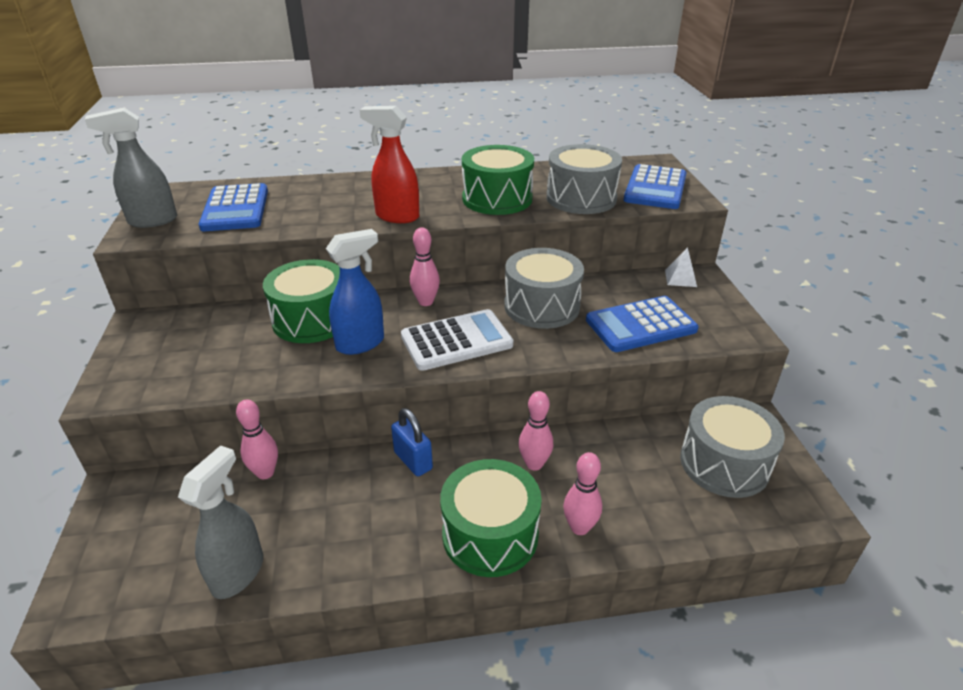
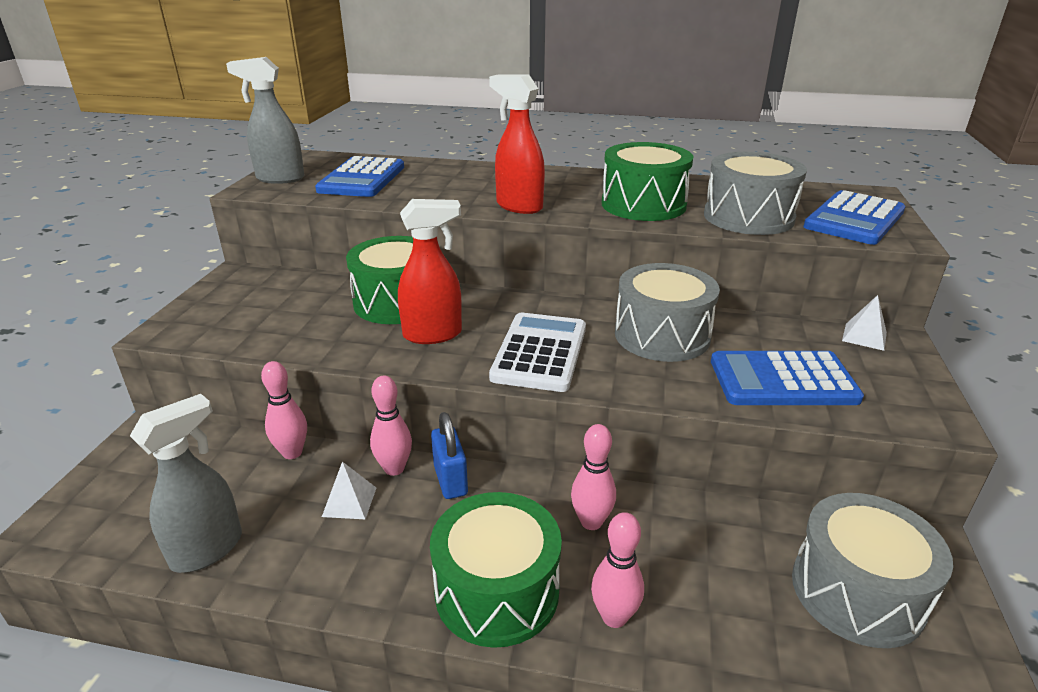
camera: 20 degrees right, 5 degrees down
(339, 500) = (349, 501): none -> white pyramid
(361, 343) = (433, 334): blue spray bottle -> red spray bottle
(426, 302) = (527, 306): pink bowling pin -> pink bowling pin (394, 468)
(456, 341) = (540, 353): white calculator -> white calculator turned 75 degrees counterclockwise

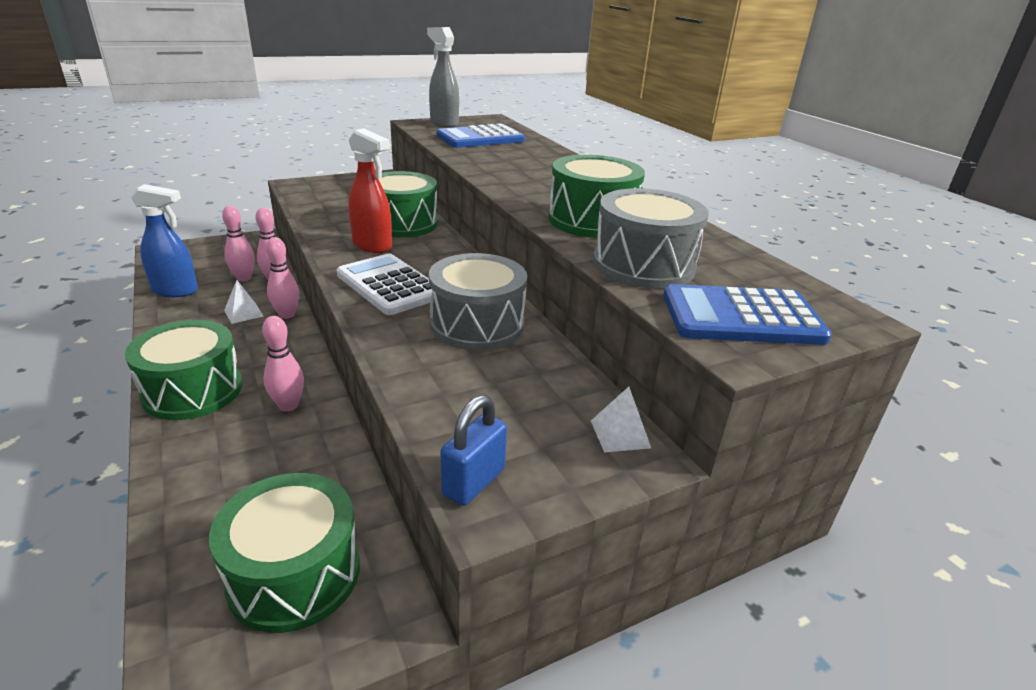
camera: 50 degrees right, 0 degrees up
(208, 549) = (176, 291): grey spray bottle -> blue spray bottle
(450, 480) = (291, 337): blue padlock -> blue padlock (473, 482)
(518, 206) = (509, 184): red spray bottle -> none
(540, 353) = (389, 285): white calculator -> white calculator turned 105 degrees counterclockwise
(614, 617) = (193, 445): pink bowling pin -> pink bowling pin (244, 278)
(782, 380) = (466, 399): blue calculator -> none
(857, 592) = (294, 574): grey drum -> green drum

